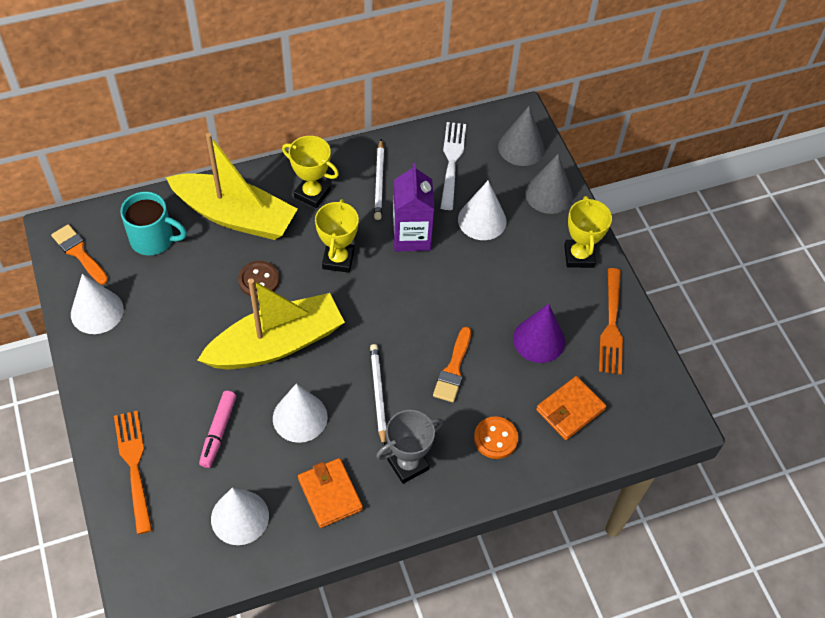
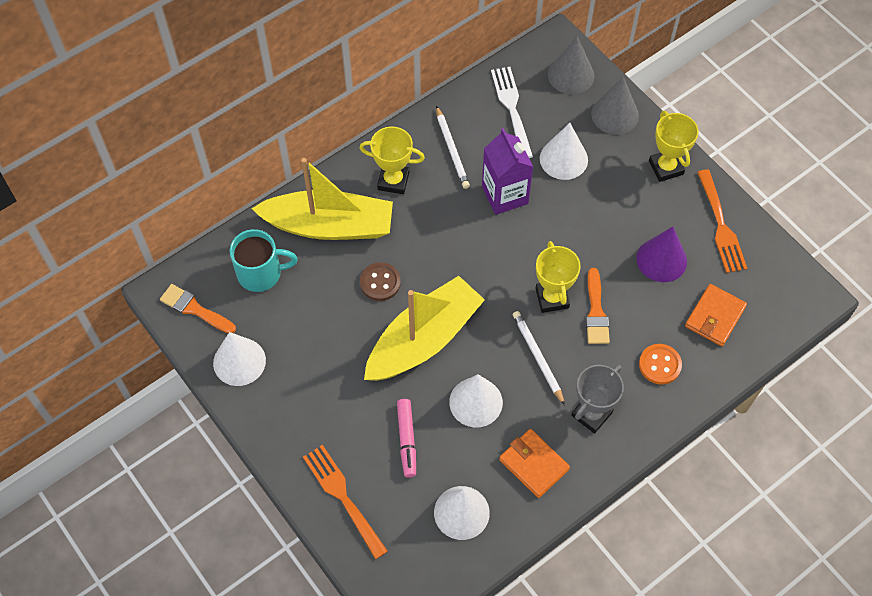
camera: 15 degrees left, 5 degrees up
(338, 259) = (446, 239): yellow trophy -> yellow trophy (552, 298)

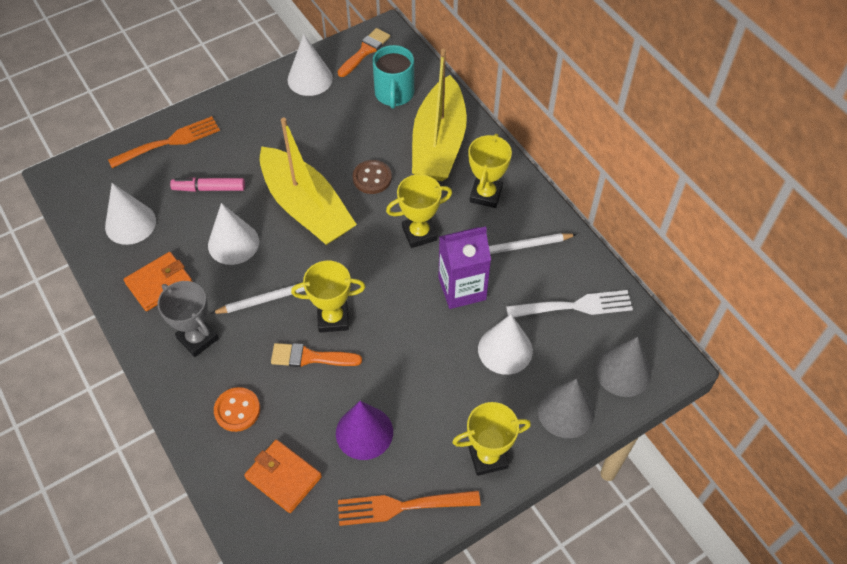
camera: 95 degrees right, 5 degrees down
(446, 234) = (419, 233): none -> yellow trophy

